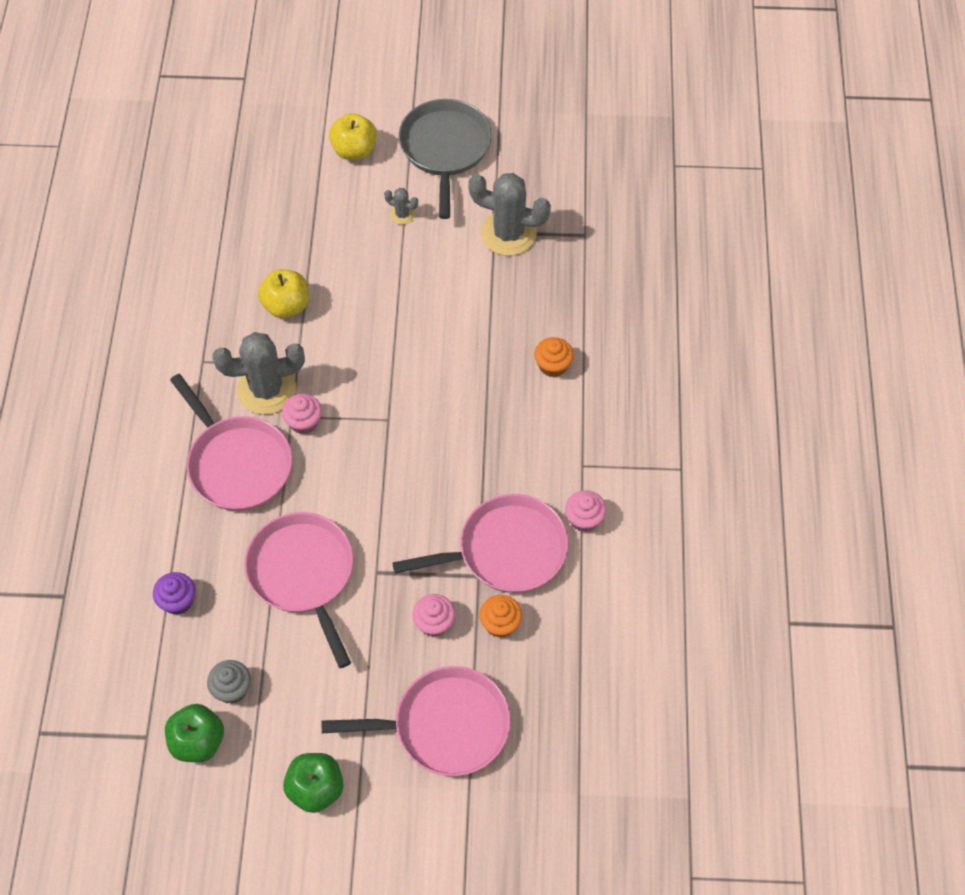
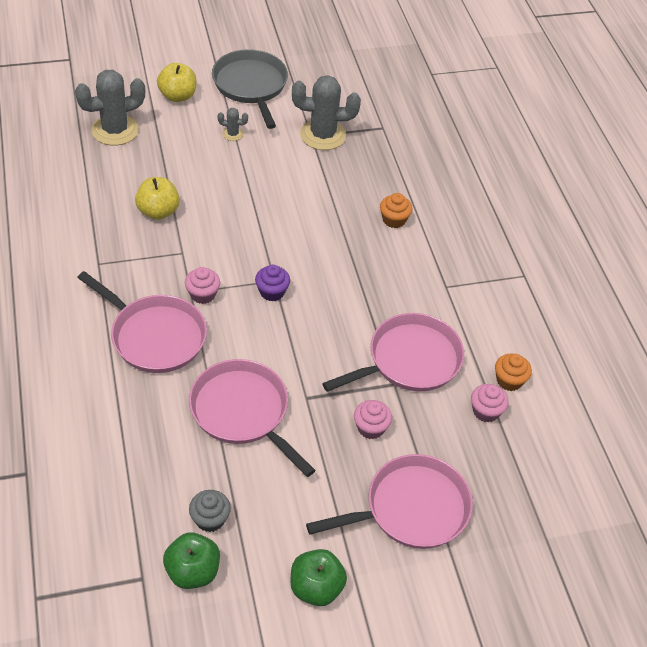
camera: 20 degrees left, 10 degrees down
(178, 601) = (136, 456): purple cupcake -> purple cupcake (272, 292)
(266, 389) = (162, 275): grey cactus -> grey cactus (115, 130)
(500, 623) = (426, 417): orange cupcake -> orange cupcake (509, 380)
(584, 519) = (463, 325): pink cupcake -> pink cupcake (486, 411)

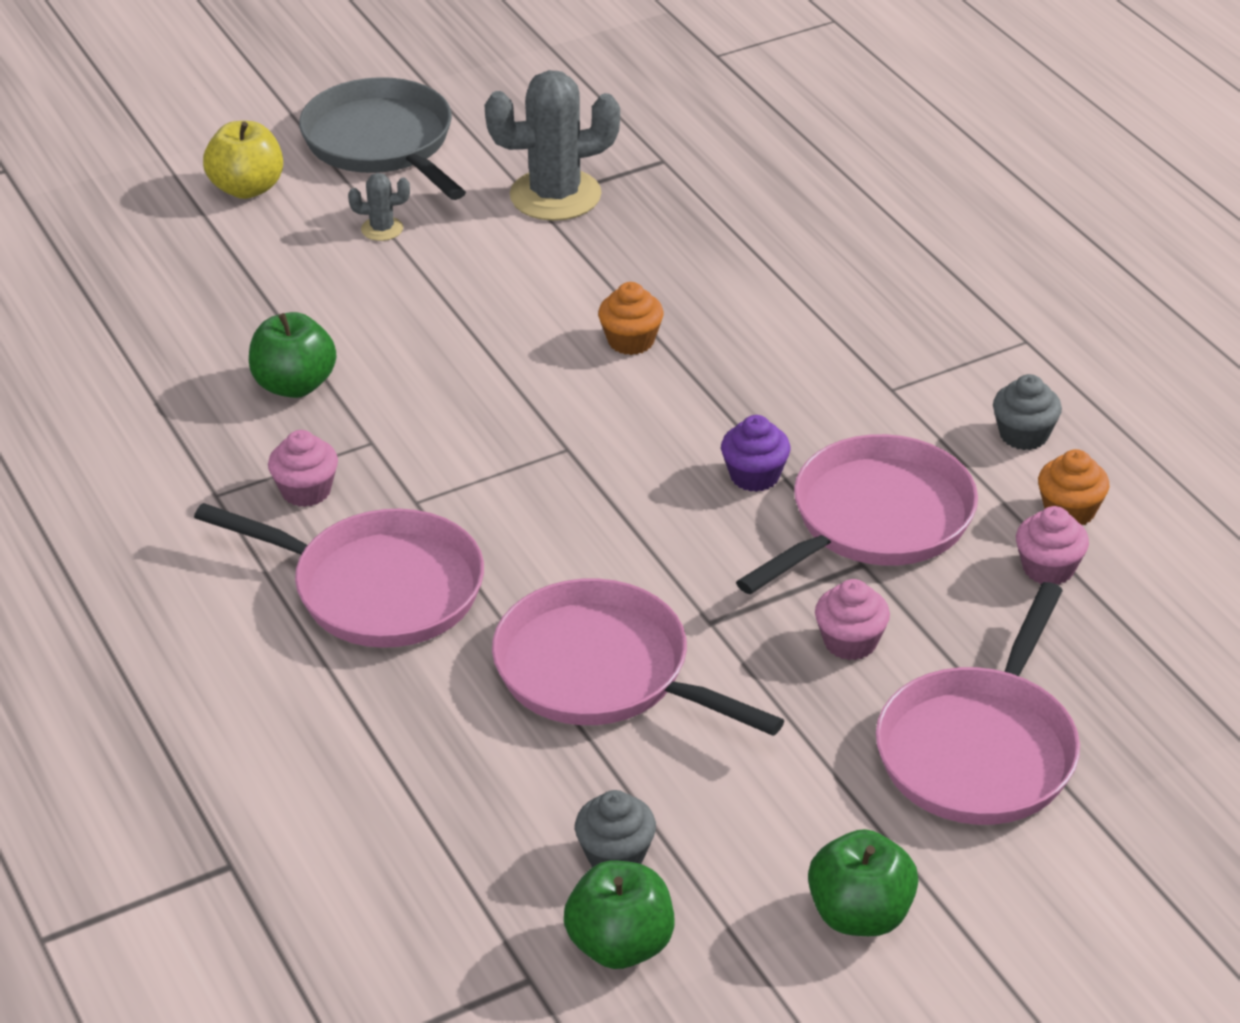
camera: 10 degrees left, 10 degrees down
(115, 130) = (149, 269): grey cactus -> none
(158, 211) = (294, 385): yellow apple -> green apple
(203, 294) = (441, 501): pink cupcake -> pink cupcake (306, 491)
(272, 292) = (571, 468): purple cupcake -> purple cupcake (754, 476)
(394, 220) = (749, 304): orange cupcake -> orange cupcake (631, 341)
(411, 508) = (980, 750): pink pan -> pink pan turned 150 degrees clockwise
(502, 330) = (1023, 435): none -> grey cupcake

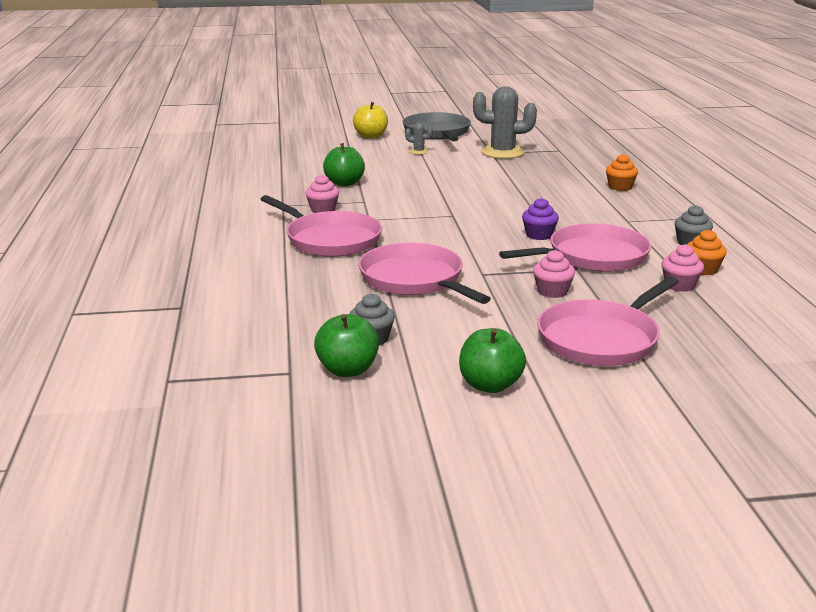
camera: 20 degrees right, 15 degrees down
(631, 341) = (507, 191): orange cupcake -> orange cupcake (620, 187)

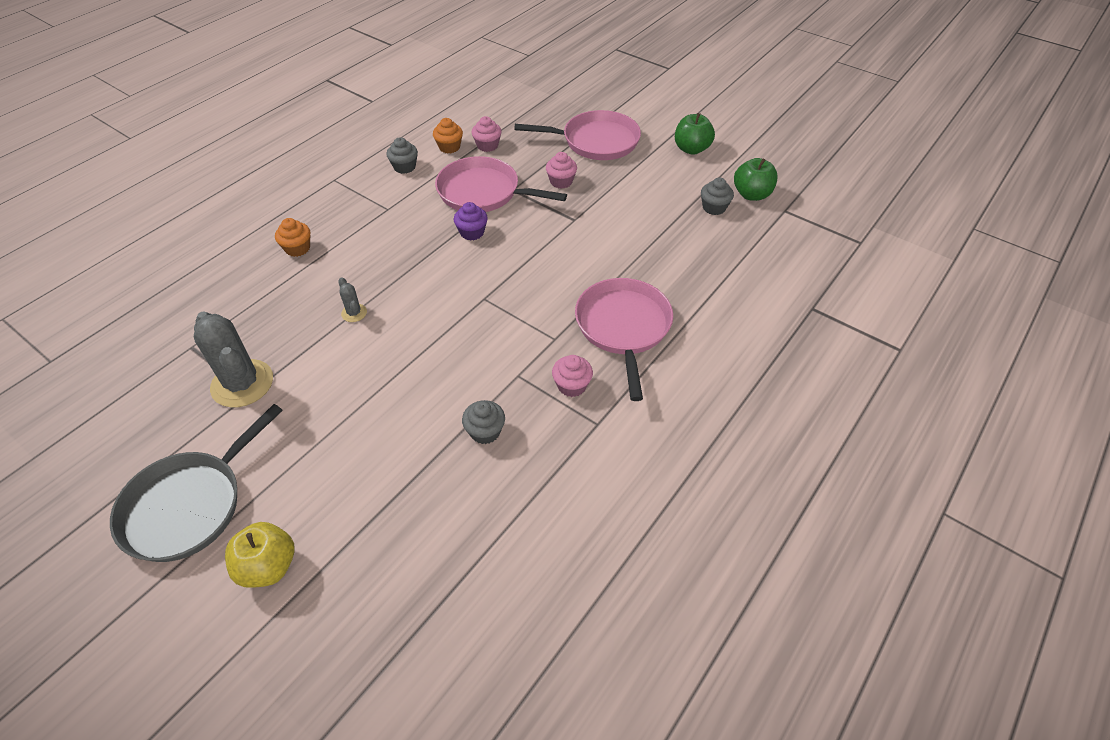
camera: 135 degrees left, 25 degrees up
(344, 183) = (485, 431): green apple -> grey cupcake
(414, 279) = (624, 240): pink pan -> none
(418, 151) = (303, 458): grey cactus -> grey cactus (354, 313)

